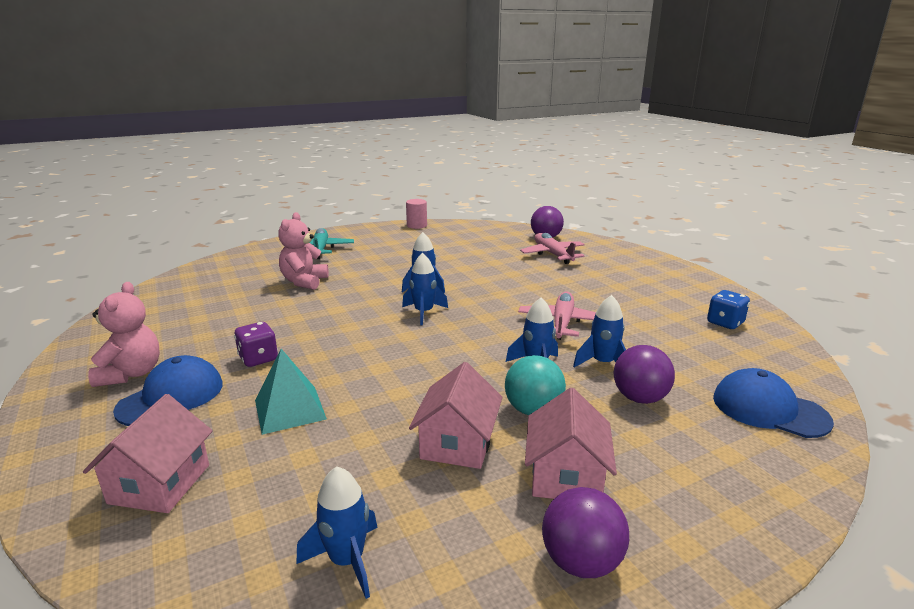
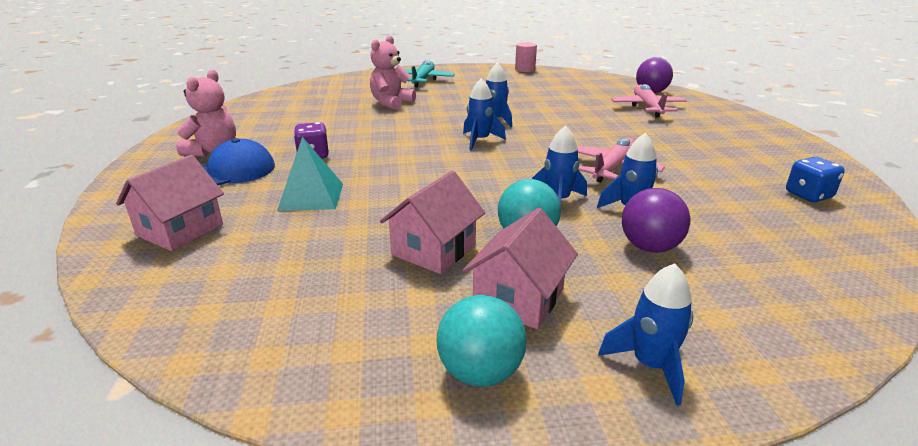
camera: 20 degrees right, 5 degrees up
(347, 560) = (276, 317): blue rocket -> blue rocket (650, 365)
(581, 562) = (480, 372): purple ball -> turquoise ball
(769, 409) = (802, 286): blue cap -> none

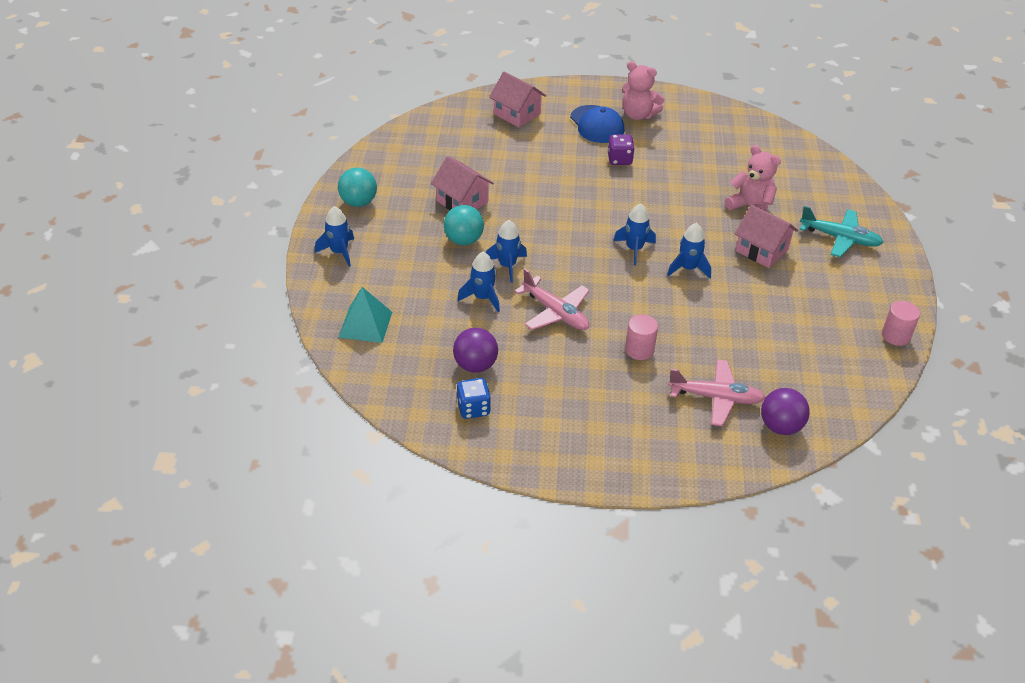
camera: 100 degrees right, 15 degrees up
(311, 196) = (547, 158): turquoise pyramid -> turquoise pyramid (365, 324)
(519, 298) = (404, 224): pink house -> pink house (762, 250)
(625, 132) = (639, 350): none -> pink cylinder
(649, 247) = (433, 288): purple ball -> purple ball (475, 365)

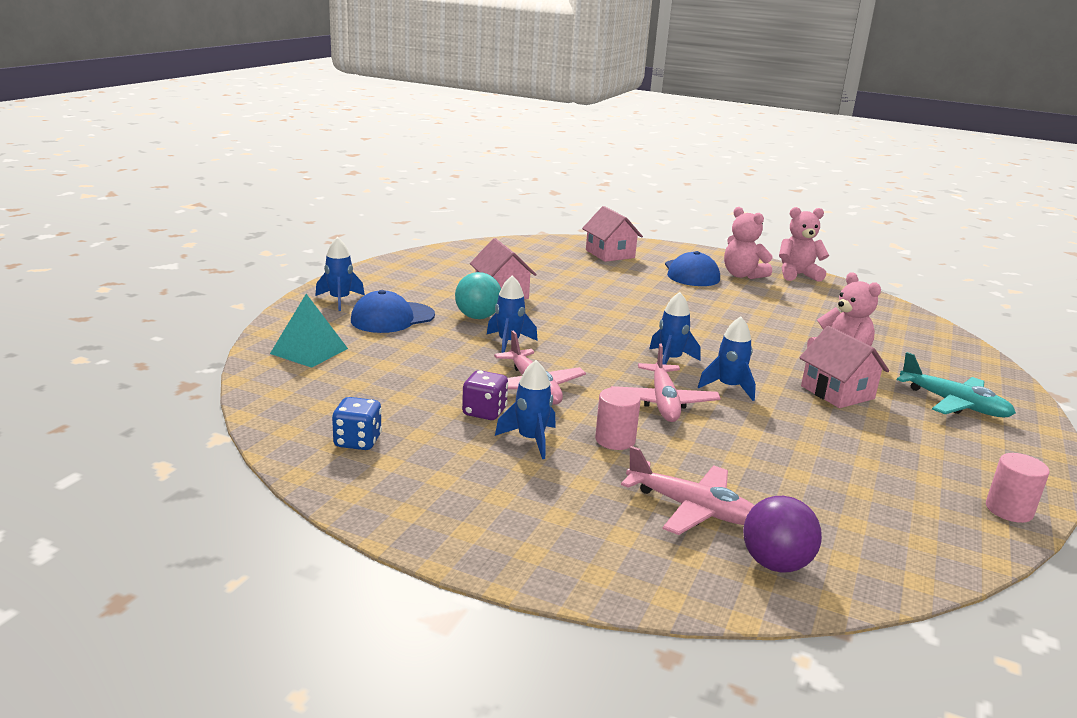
camera: 20 degrees right, 20 degrees down
(358, 202) = (395, 275): turquoise ball -> none
(398, 263) = (392, 318): none -> blue cap
(475, 365) = (397, 407): purple ball -> none
(482, 298) = (458, 359): blue rocket -> blue rocket (531, 440)
(619, 159) = (700, 298): purple dice -> purple dice (484, 412)
(652, 300) = (663, 402): none -> pink plane
(680, 101) = (797, 275): none -> pink teddy bear

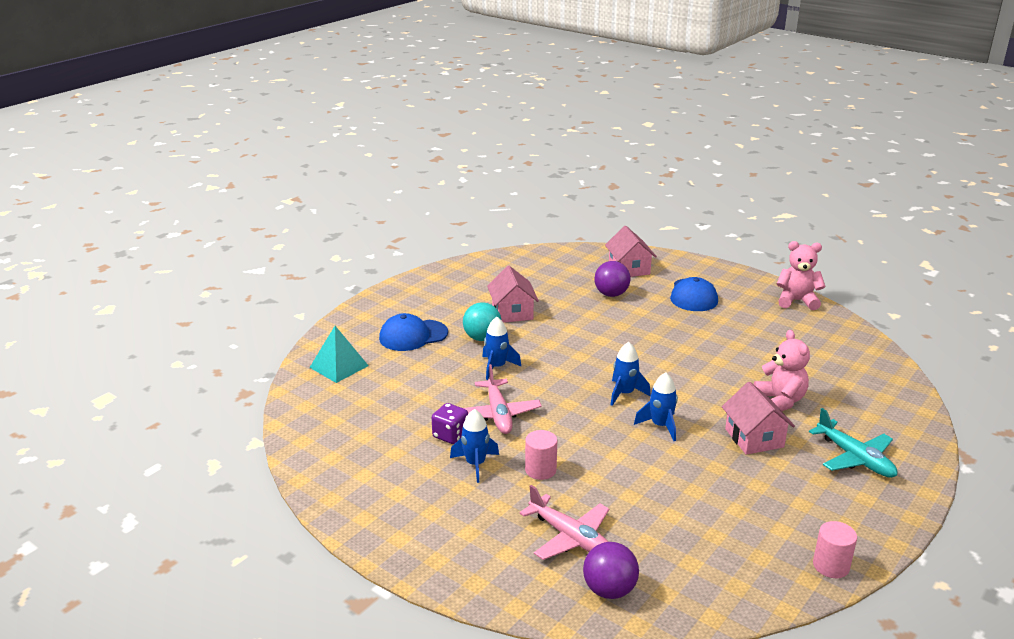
camera: 15 degrees right, 5 degrees up
(340, 300) = (378, 314): blue rocket -> none
(358, 441) = (348, 455): blue dice -> none
(603, 275) = (611, 294): none -> purple ball
(663, 402) = (597, 437): pink plane -> none
(742, 275) = (742, 299): pink teddy bear -> none

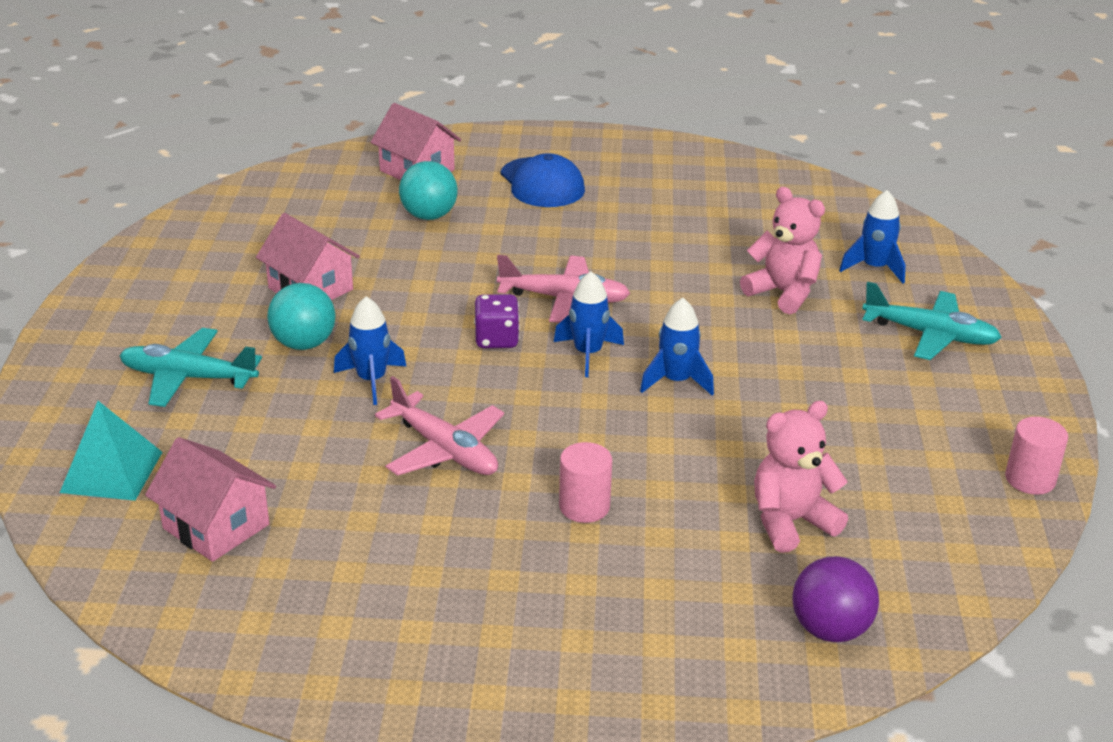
camera: 35 degrees left, 5 degrees up
(413, 335) = (188, 378): blue cap -> turquoise plane
(450, 435) = (407, 510): purple dice -> purple dice (496, 339)
(475, 464) = (486, 537): blue rocket -> blue rocket (874, 268)
(570, 537) = (716, 583): pink plane -> pink plane (564, 299)
(611, 294) = (429, 216): purple ball -> turquoise ball
(754, 438) = (800, 353): pink house -> pink house (216, 526)
(797, 301) = (676, 152): pink teddy bear -> pink teddy bear (791, 522)

